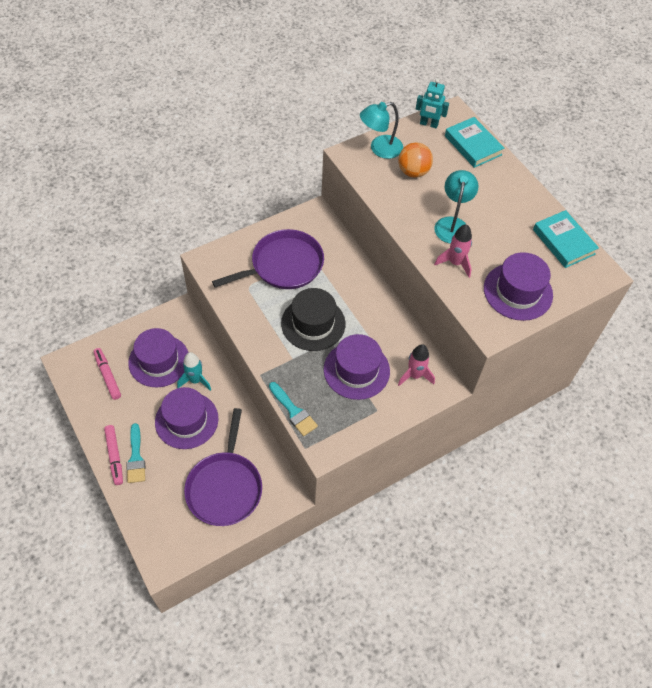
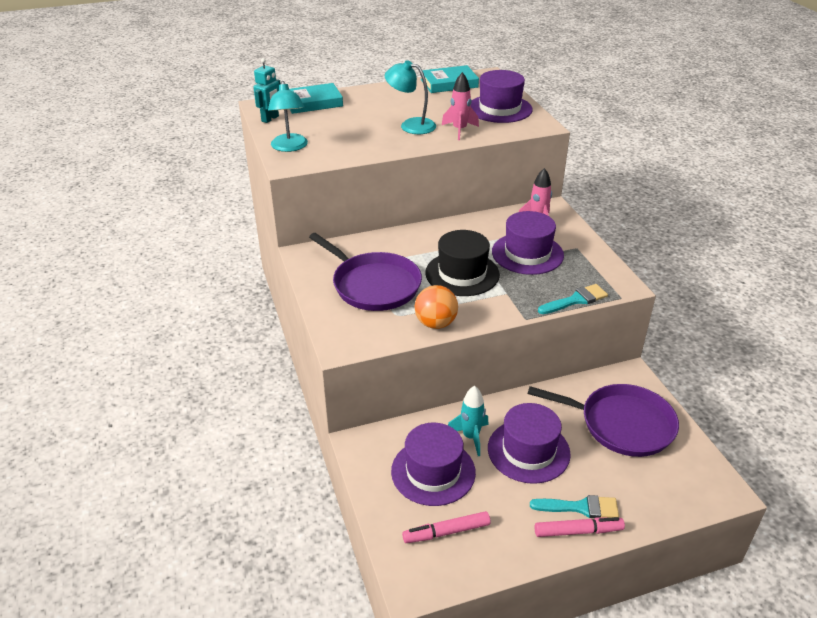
camera: 75 degrees left, 20 degrees down
(283, 265) = (373, 285): purple pan -> purple pan turned 150 degrees clockwise
(413, 172) = (332, 134): orange ball -> orange ball (435, 323)

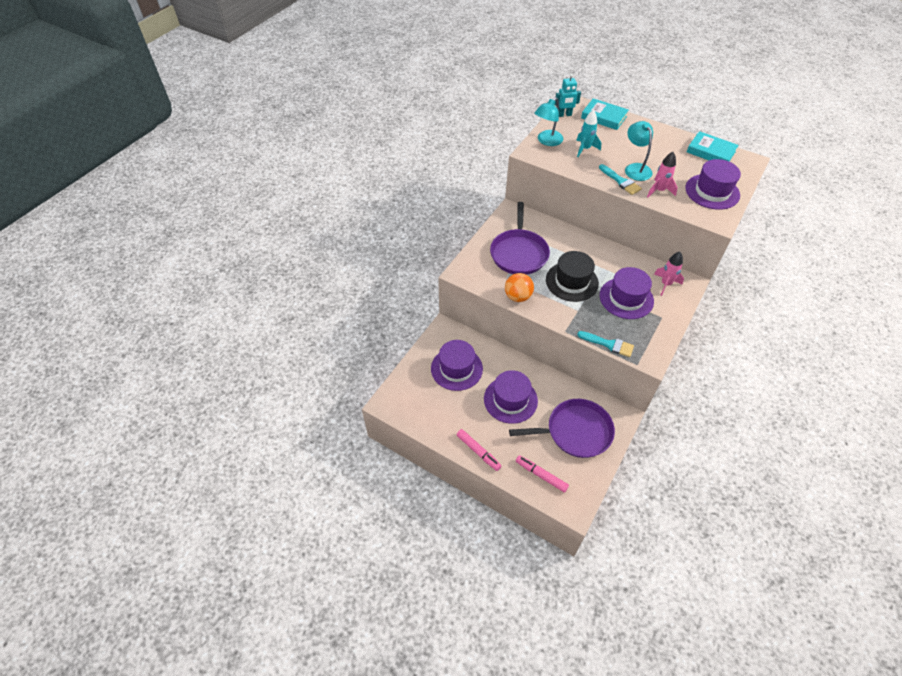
camera: 50 degrees right, 15 degrees up
(446, 532) = (426, 397): pink marker -> pink marker (541, 475)
(470, 437) = (494, 369): turquoise rocket -> turquoise rocket (585, 149)
(580, 507) = (495, 444): turquoise brush -> turquoise brush (621, 181)
(621, 424) = (575, 431): purple pan -> purple pan turned 75 degrees counterclockwise

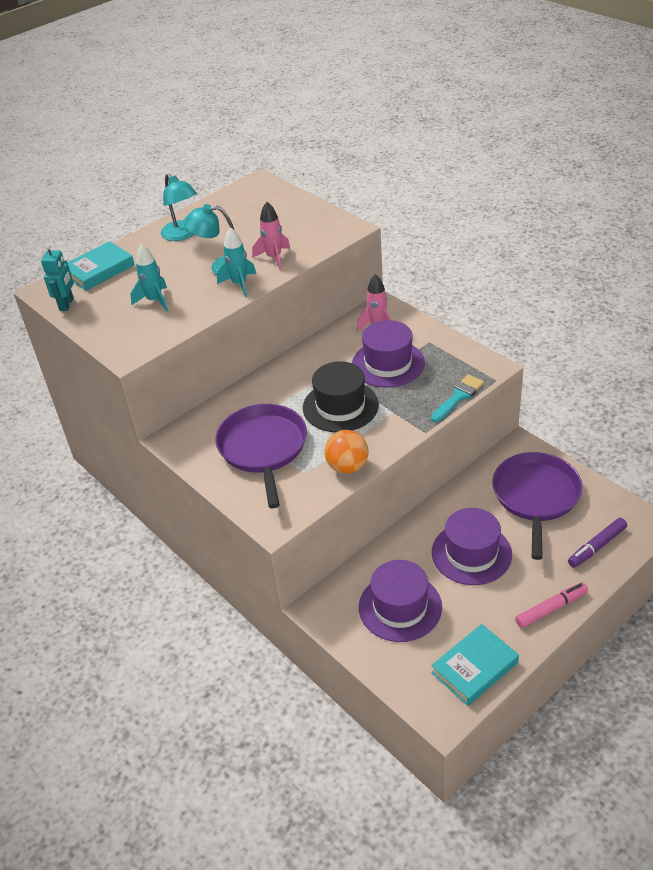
camera: 70 degrees left, 10 degrees down
(519, 253) = (263, 448): purple pan -> purple pan turned 120 degrees counterclockwise
(541, 475) = (597, 546): pink marker -> purple marker
(547, 141) = (114, 333): turquoise lamp -> turquoise lamp (182, 235)
(621, 181) = (239, 284): turquoise brush -> turquoise rocket
(710, 152) = (226, 204): turquoise book -> turquoise book (474, 668)
(712, 191) = (297, 220): purple hat -> none

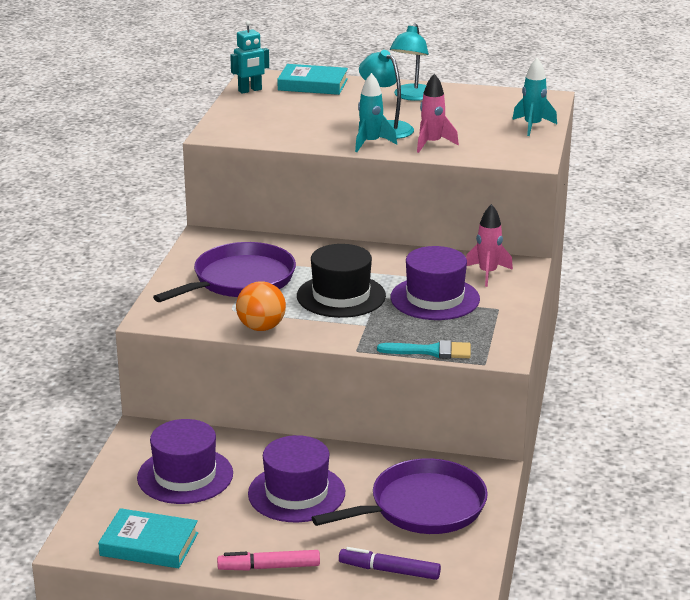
camera: 50 degrees right, 15 degrees down
(155, 301) = (299, 119): turquoise rocket -> turquoise rocket (532, 126)
(551, 609) = (269, 567): pink marker -> pink marker turned 150 degrees clockwise

